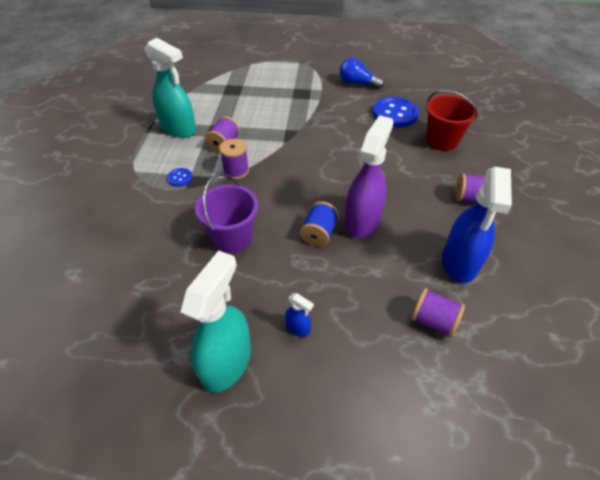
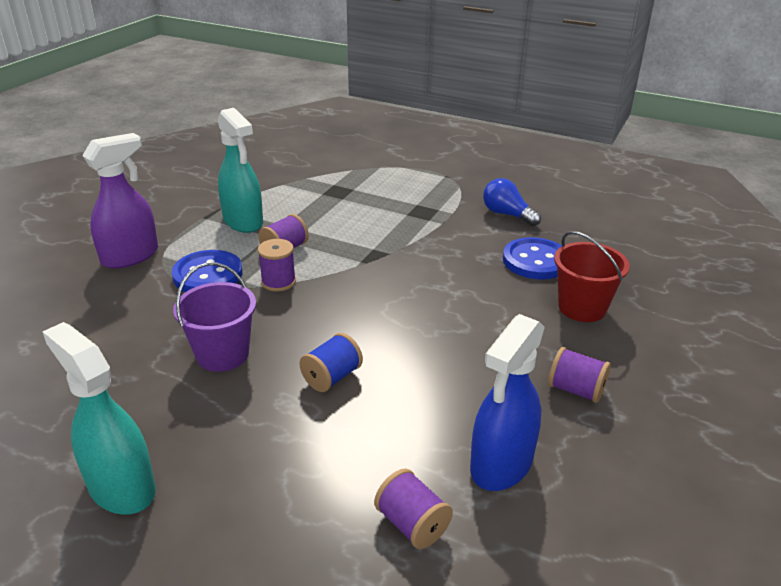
camera: 20 degrees right, 15 degrees down
(180, 178) = (208, 274): blue button -> blue button, size x2.14
(227, 362) = (121, 487): turquoise spray bottle -> turquoise spray bottle turned 90 degrees counterclockwise
(298, 328) = (230, 477): blue spray bottle -> none
(362, 221) = (399, 378): purple spray bottle -> purple spray bottle (130, 256)

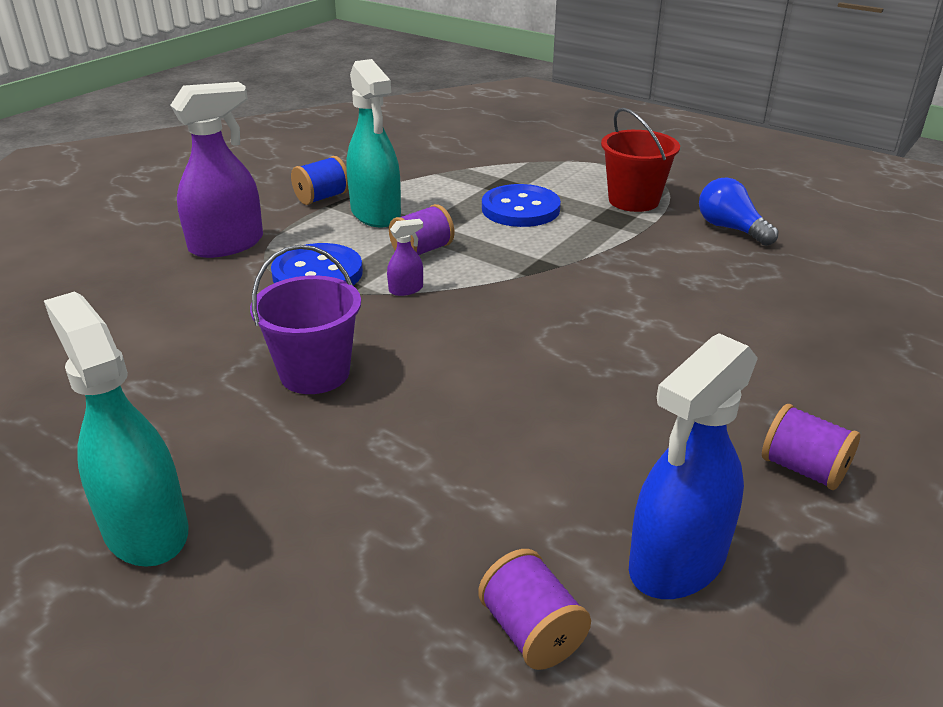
camera: 10 degrees right, 0 degrees up
(278, 282) = (406, 289): purple spool -> purple spray bottle
(332, 377) = (454, 416): blue spool -> blue spool (322, 197)
(535, 261) = (763, 290): blue button -> blue button (520, 209)
(582, 308) = (825, 357): red bucket -> red bucket (633, 200)

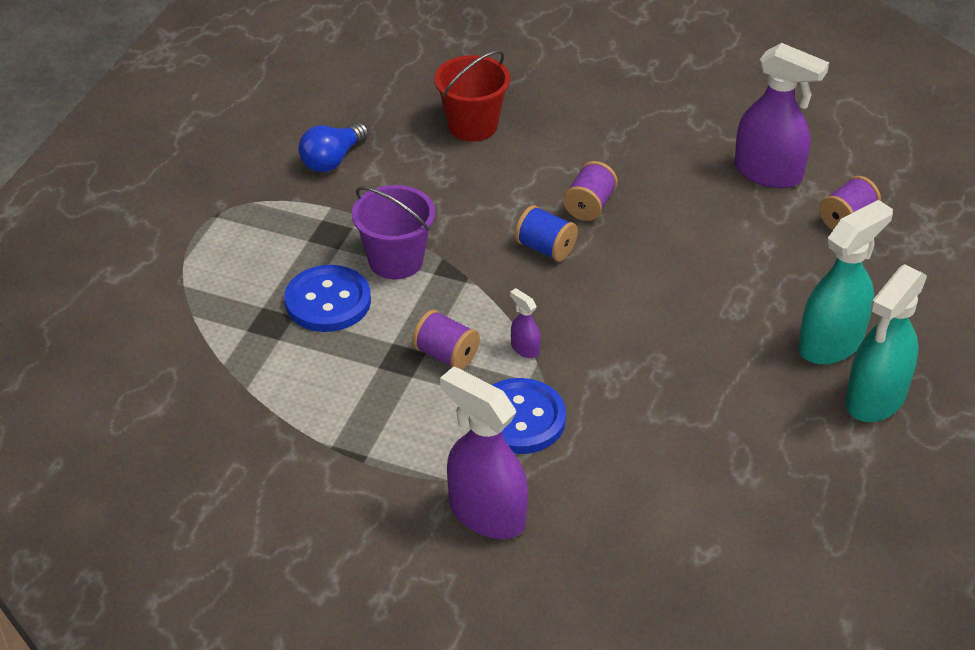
camera: 105 degrees left, 10 degrees up
(315, 373) = (675, 370): purple bucket -> purple bucket (396, 261)
(322, 197) = (343, 471): blue spool -> blue spool (545, 248)
(376, 214) = (374, 411): turquoise spray bottle -> turquoise spray bottle (831, 343)
(633, 200) = (285, 224): red bucket -> red bucket (472, 125)
(676, 562) = (768, 173): blue spray bottle -> purple spray bottle
(803, 469) = (663, 128): purple spool -> purple spool (589, 206)

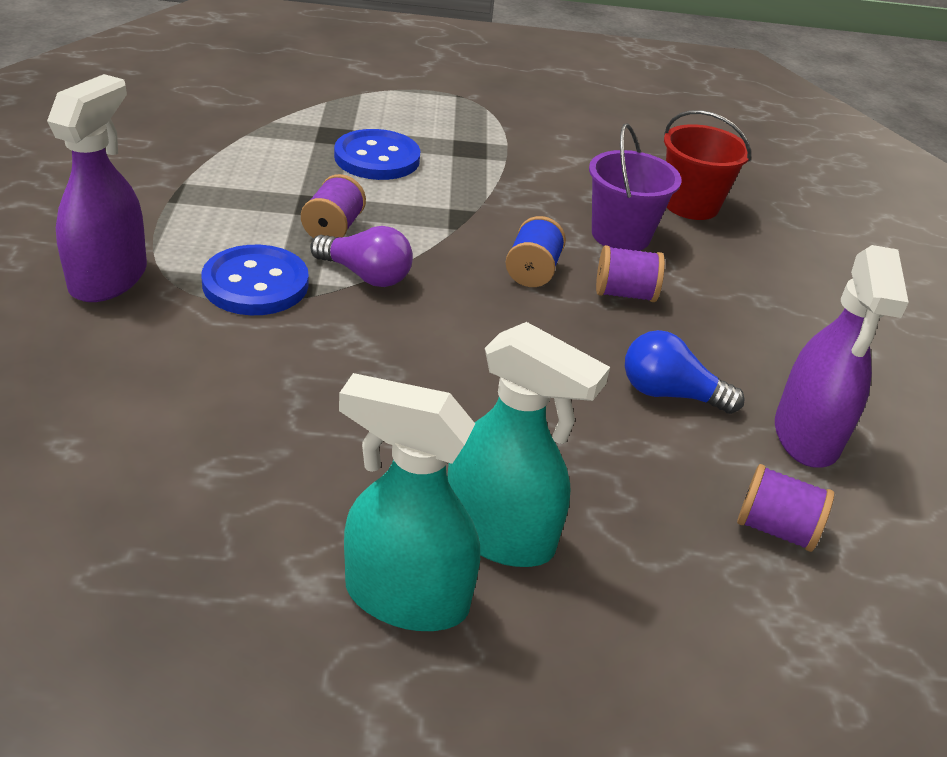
camera: 65 degrees right, 5 degrees down
(332, 160) = (573, 137): blue light bulb -> blue light bulb (670, 394)
(396, 261) = (454, 185): purple bucket -> purple bucket (620, 235)
(525, 348) = (365, 275): purple spray bottle -> purple light bulb

